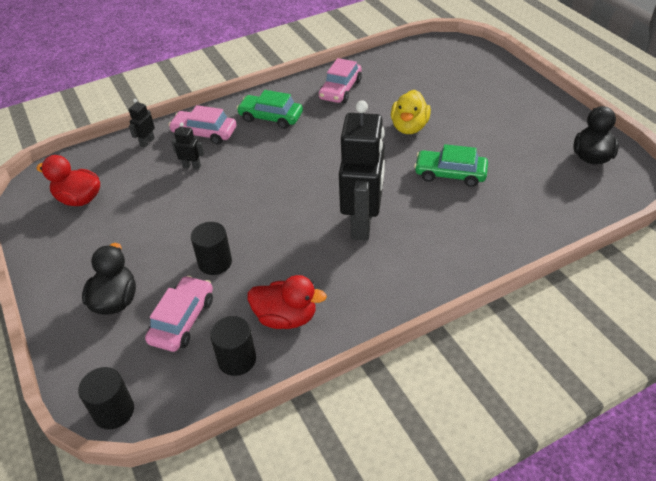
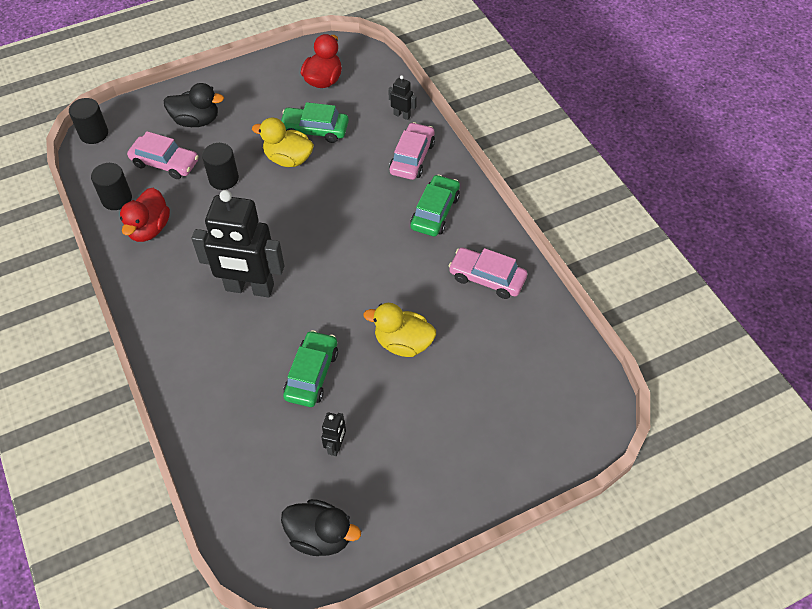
camera: 90 degrees right, 10 degrees up
(154, 199) = (315, 130): none -> green car
(192, 166) = (358, 152): black robot -> black robot (336, 446)
(193, 214) = (288, 159): none -> yellow duck

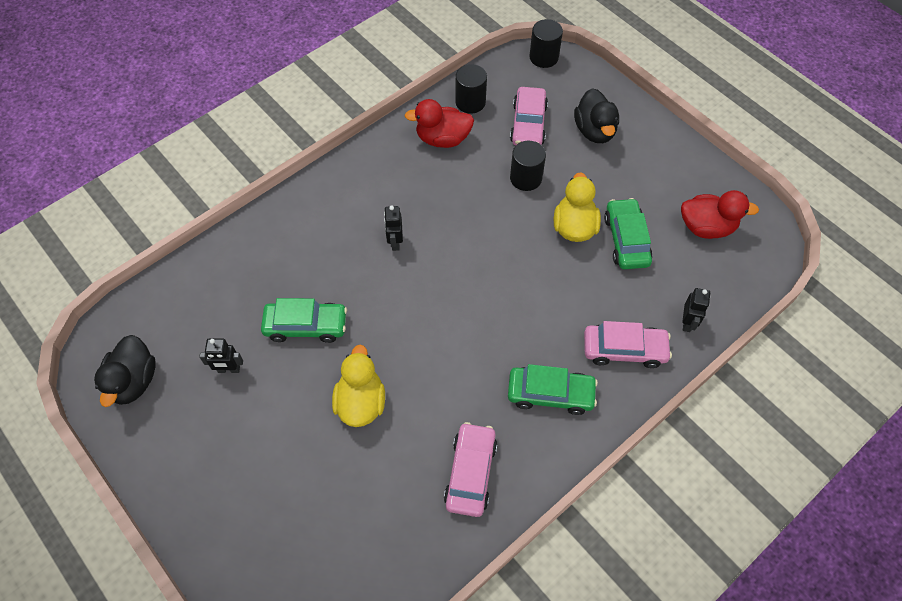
camera: 75 degrees right, 5 degrees up
(249, 288) = (395, 242): black robot -> black robot, size x0.41

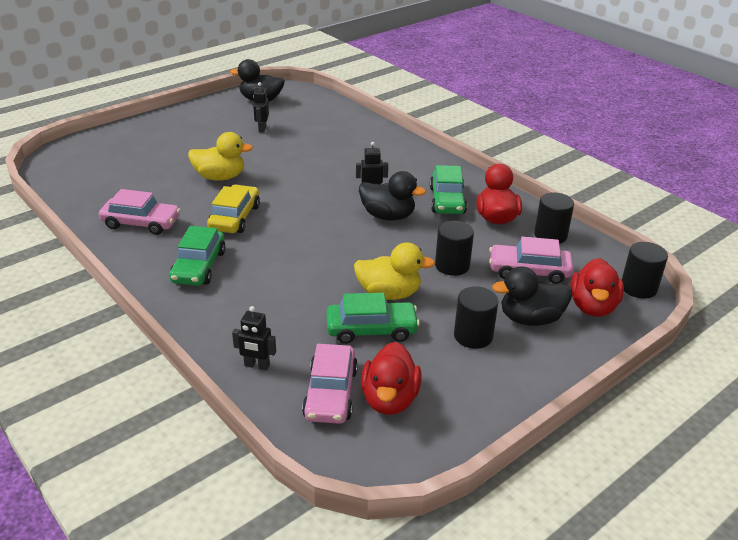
camera: 90 degrees right, 25 degrees down
(306, 326) = (293, 155): green car -> green car (447, 200)
(443, 227) = (388, 216): none -> black duck
(453, 372) = (235, 217): none -> yellow car
(573, 90) = (592, 307): none -> red duck
(622, 170) = (473, 336): none -> black cylinder
(624, 350) = (233, 315): pink car -> pink car (330, 393)

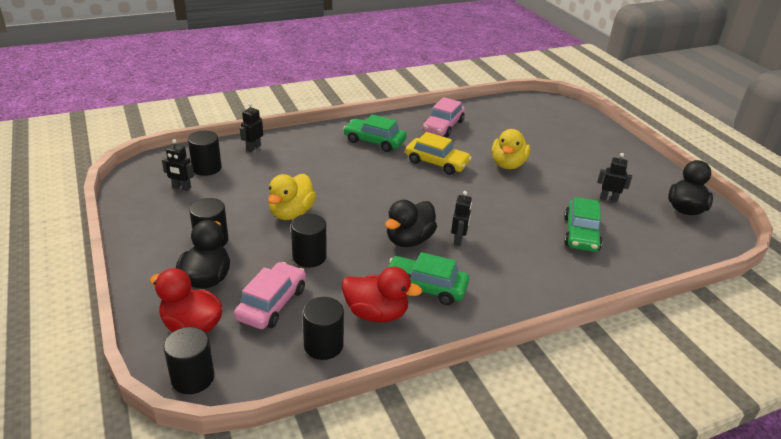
camera: 105 degrees right, 0 degrees up
(330, 393) = (207, 168): pink car -> black cylinder
(371, 330) = (255, 196): green car -> green car (580, 234)
(390, 399) = (181, 188): red duck -> black robot

